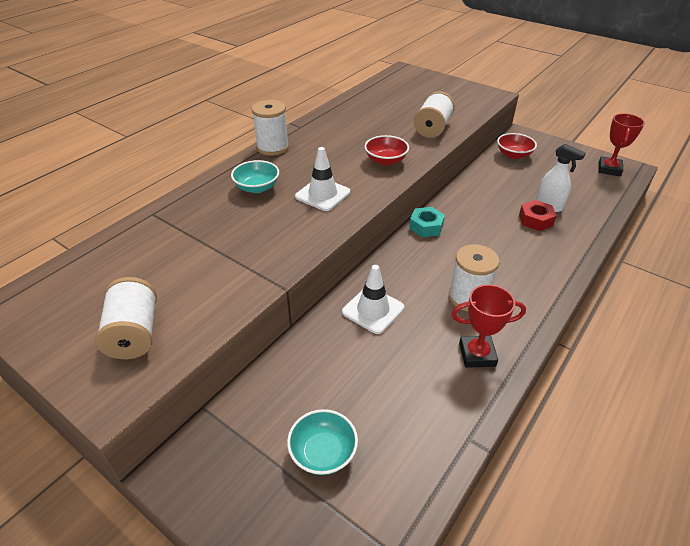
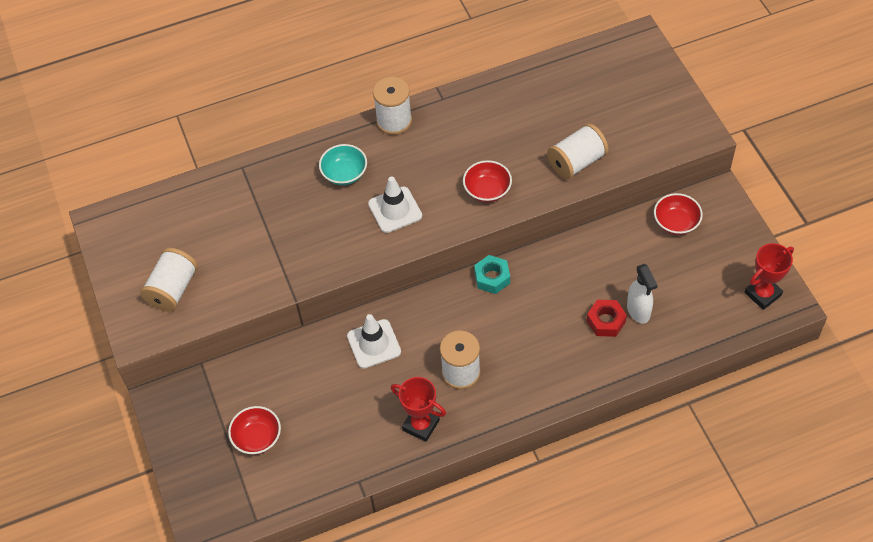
camera: 35 degrees right, 15 degrees up
(323, 453) = (257, 437): turquoise bowl -> red bowl

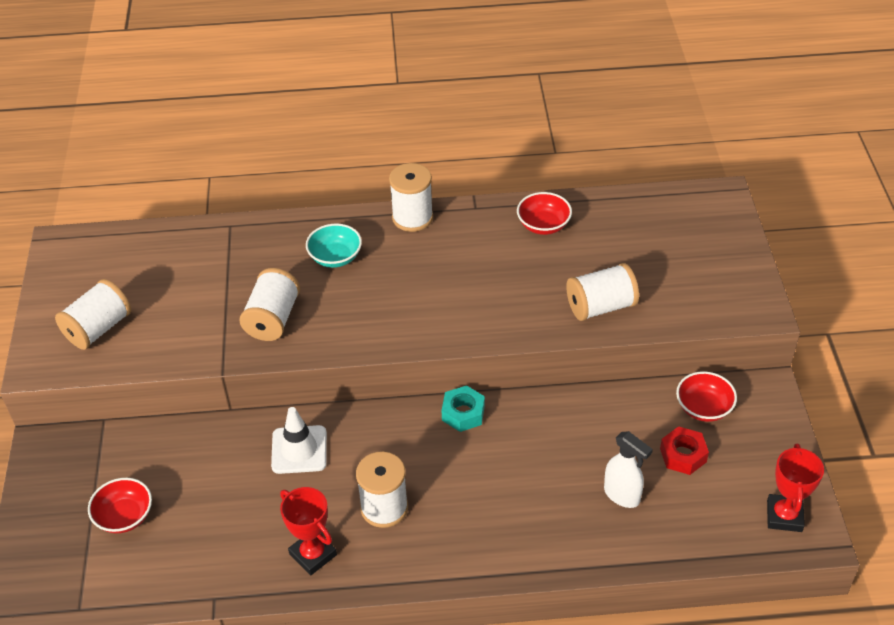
camera: 15 degrees right, 10 degrees down
(316, 242) = (273, 319): none -> white spool
(395, 210) = (373, 307): white traffic cone -> none
(487, 190) = (485, 312): red bowl -> red bowl (543, 225)
(606, 321) = (578, 496): red nut -> red nut (683, 455)
(638, 311) = (622, 495): white spray bottle -> white spray bottle turned 45 degrees counterclockwise
(762, 294) = (784, 516): red trophy -> red trophy turned 60 degrees counterclockwise

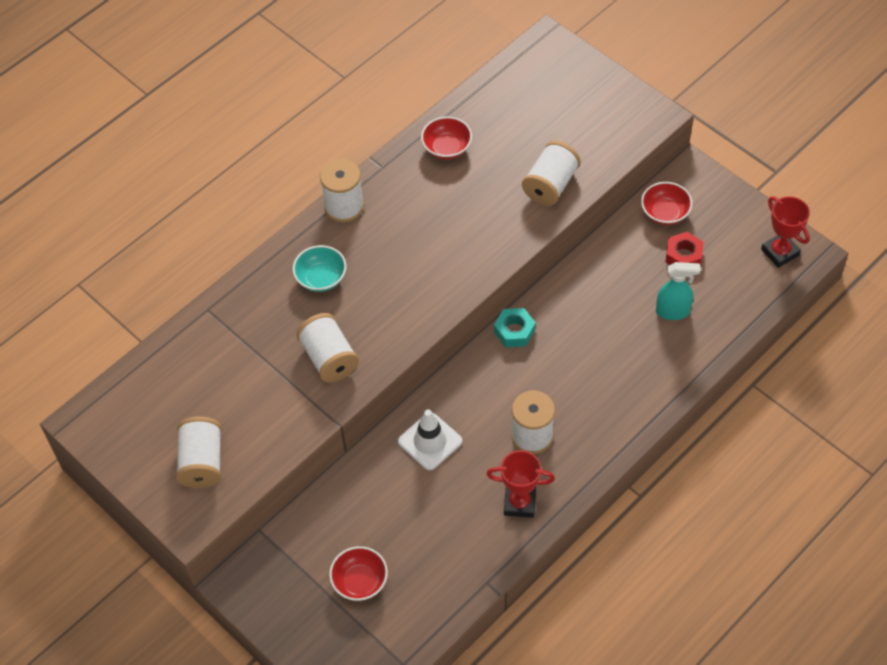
camera: 40 degrees left, 10 degrees up
(622, 495) = (673, 311): white spray bottle -> turquoise spray bottle

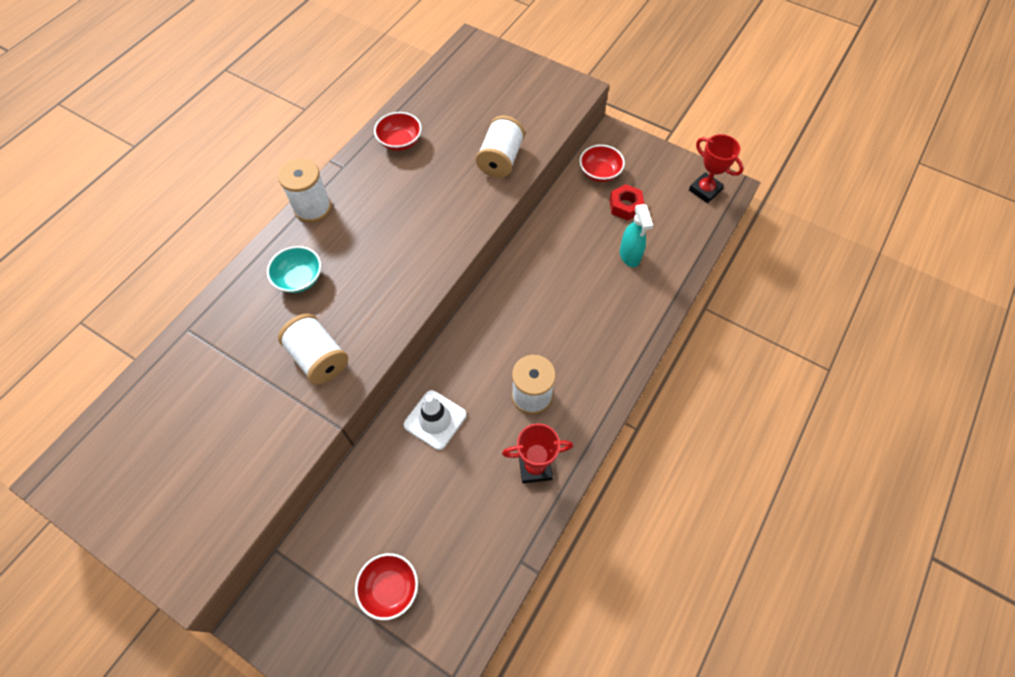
camera: 15 degrees left, 5 degrees up
(202, 462) = (195, 498): white spool -> none
(514, 331) = (493, 298): turquoise nut -> none
(673, 311) = (630, 256): turquoise spray bottle -> turquoise spray bottle turned 90 degrees clockwise

